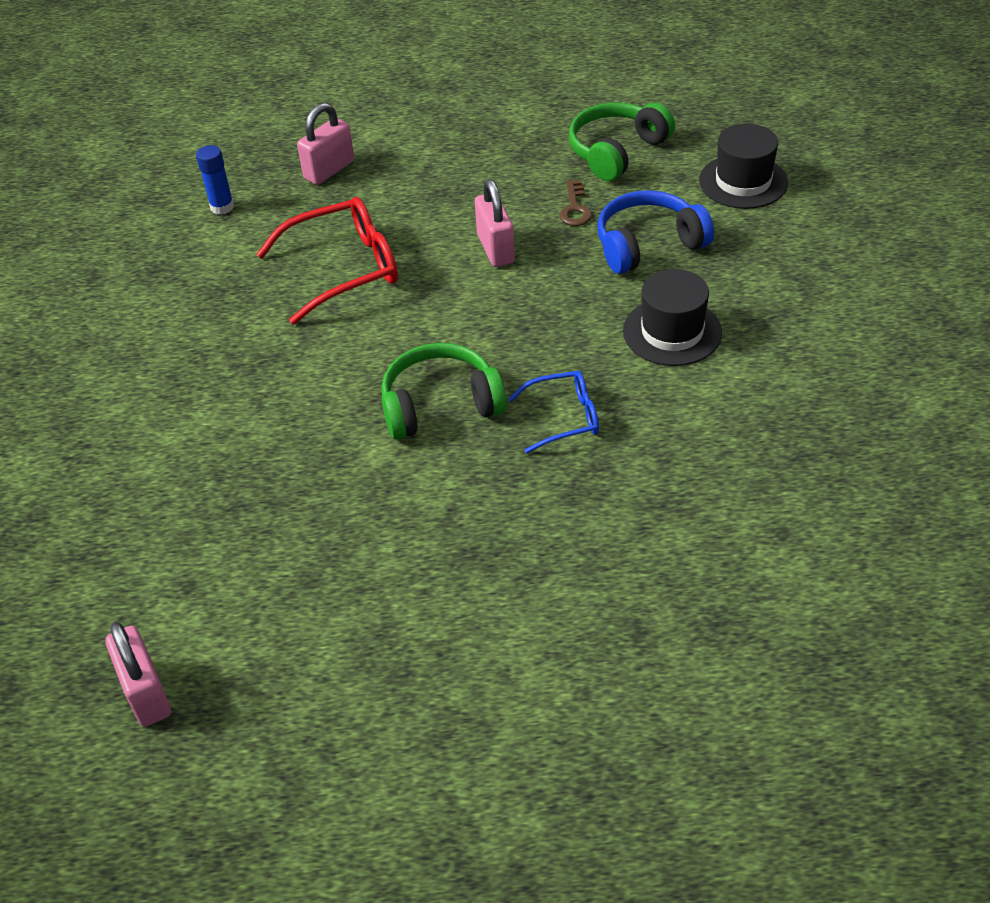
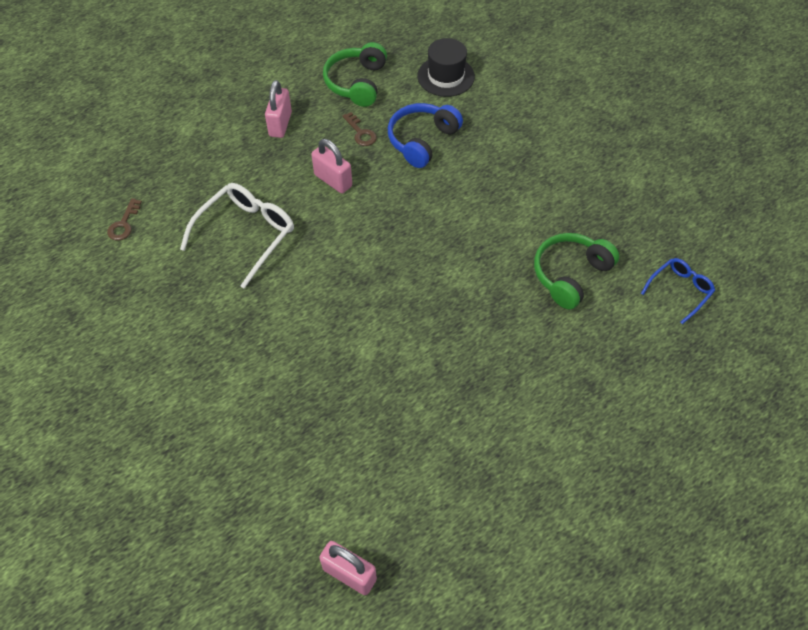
camera: 35 degrees left, 10 degrees up
(222, 207) = (124, 224): blue glue stick -> brown key
(329, 170) = (178, 166): pink padlock -> pink padlock (280, 124)
(343, 269) = (246, 235): red glasses -> white glasses
(440, 404) = (379, 300): green headphones -> green headphones (570, 274)
(563, 418) = (456, 275): blue glasses -> blue glasses (679, 291)
(672, 332) = (476, 193): black hat -> none

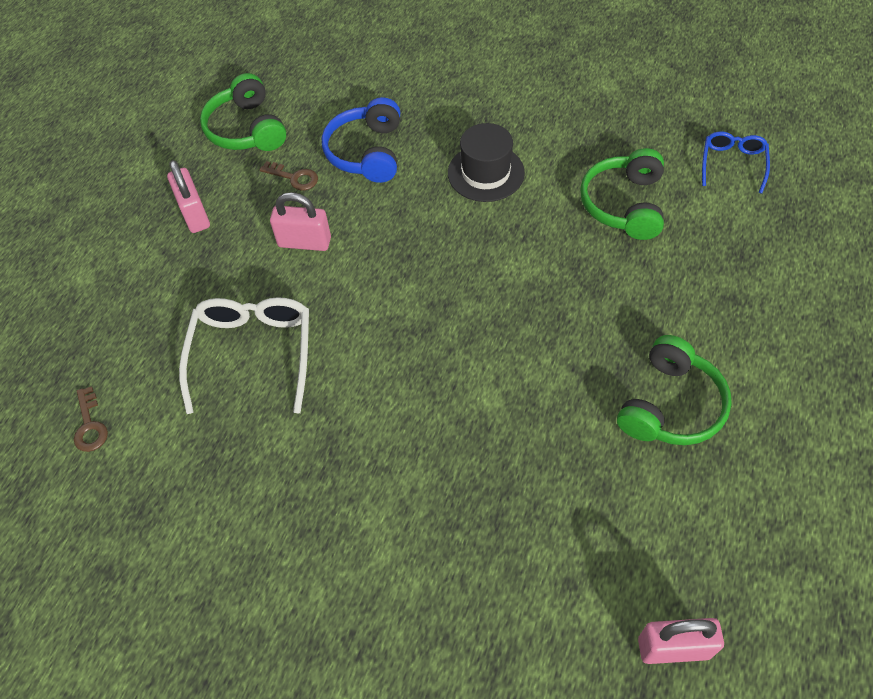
camera: 30 degrees left, 0 degrees up
(446, 76) = (338, 77): black hat -> black hat (486, 173)
(481, 428) = (671, 405): none -> green headphones

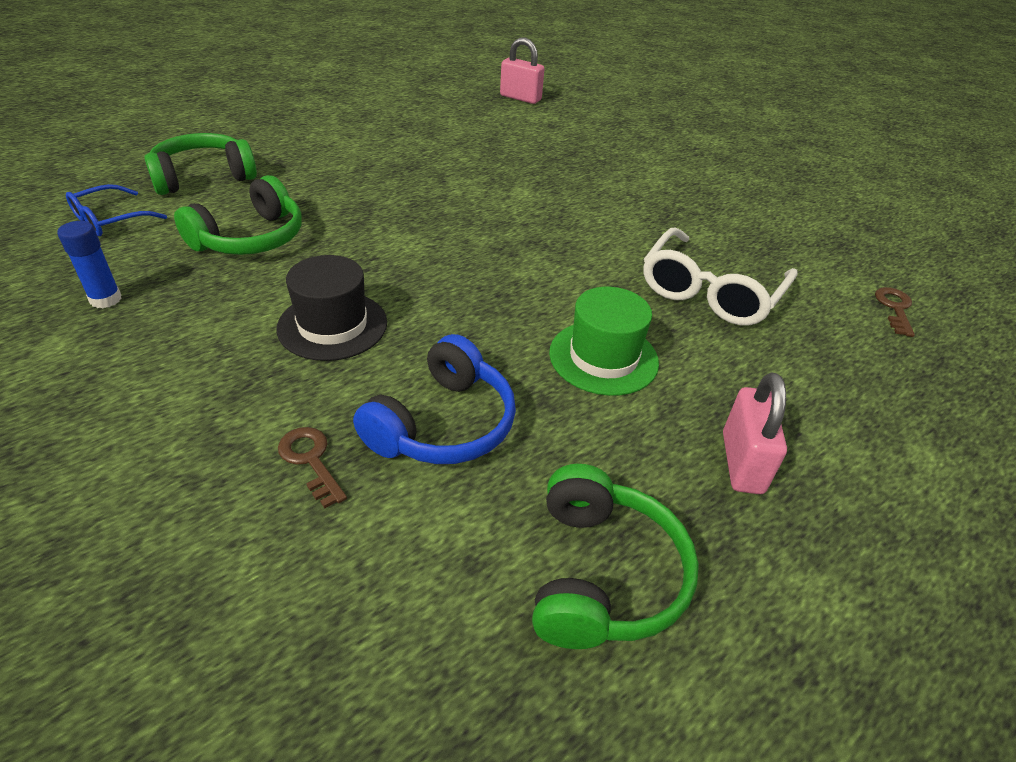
camera: 155 degrees left, 15 degrees down
(294, 177) = (570, 442): brown key -> brown key (311, 461)
(304, 242) = (603, 357): pink padlock -> green hat
(629, 117) = (106, 299): none -> blue glue stick
(671, 405) = (404, 145): green headphones -> green headphones (203, 177)

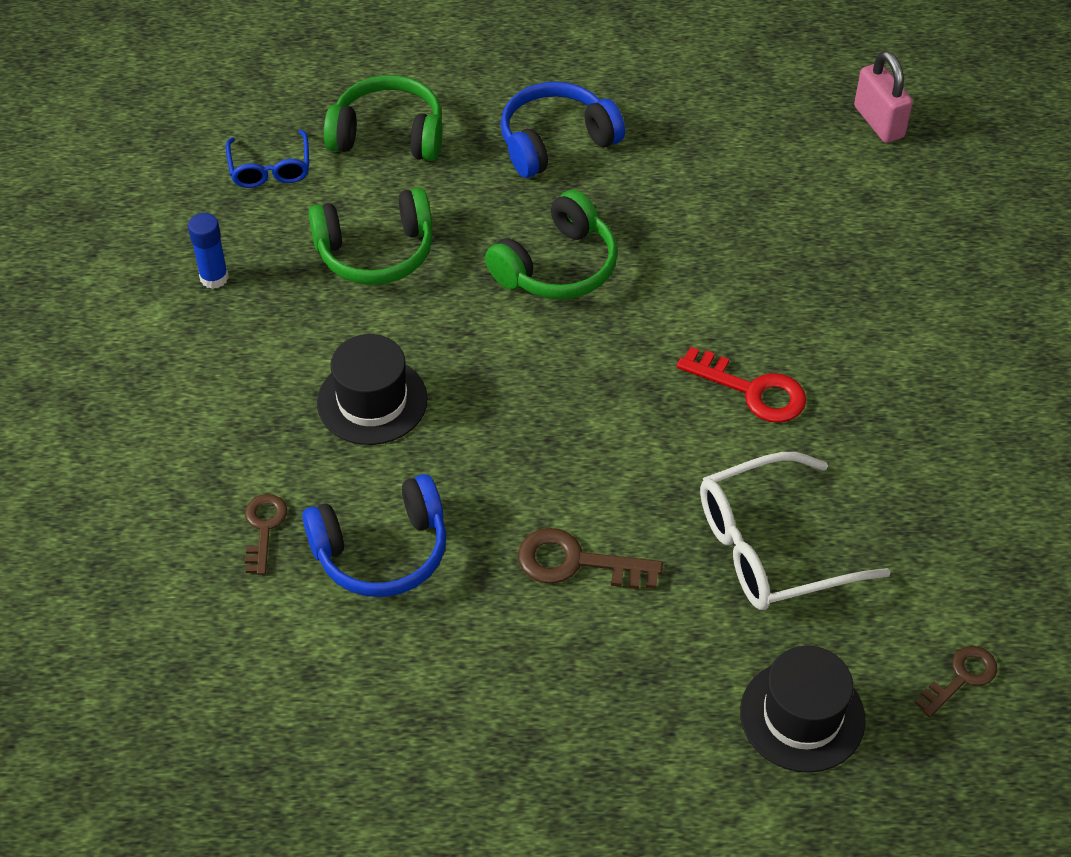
camera: 40 degrees right, 10 degrees up
(110, 220) = (270, 168): blue glasses -> blue glasses turned 90 degrees counterclockwise
(336, 150) = (556, 141): none -> blue headphones
(597, 221) = (751, 390): none -> red key
(603, 357) = (577, 562): green hat -> brown key
(603, 574) = (388, 735): green headphones -> green headphones (557, 266)
(742, 463) = (587, 725): pink padlock -> none
(853, 375) = (802, 716): none -> black hat

